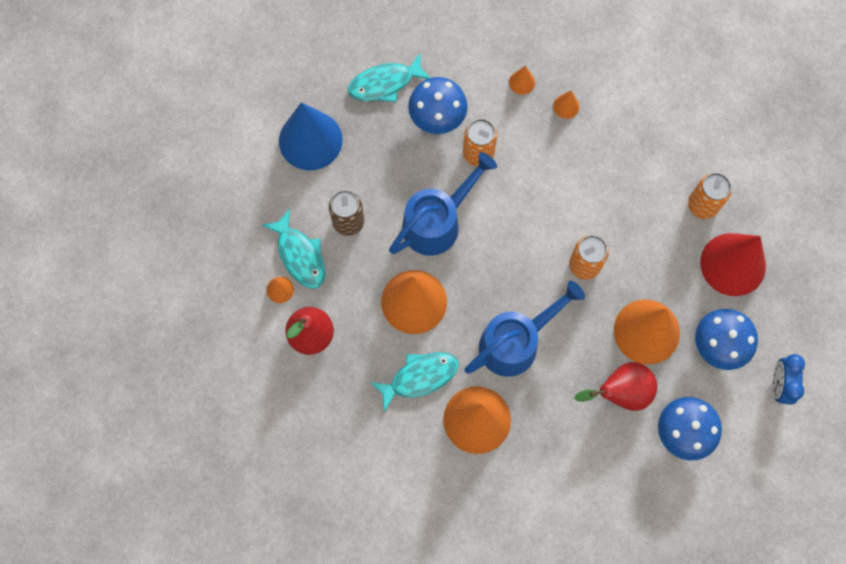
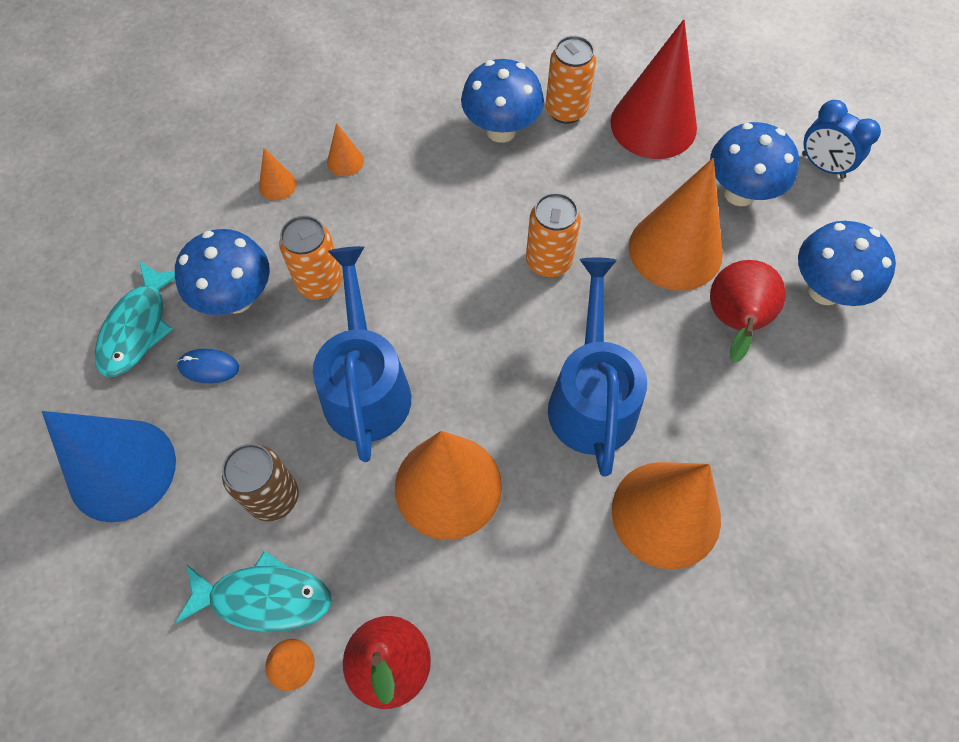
camera: 55 degrees left, 10 degrees down
(390, 136) = (209, 367): none -> blue mouse
(420, 377) = (558, 550): turquoise fish -> none
(657, 178) = (501, 131): none -> blue mushroom

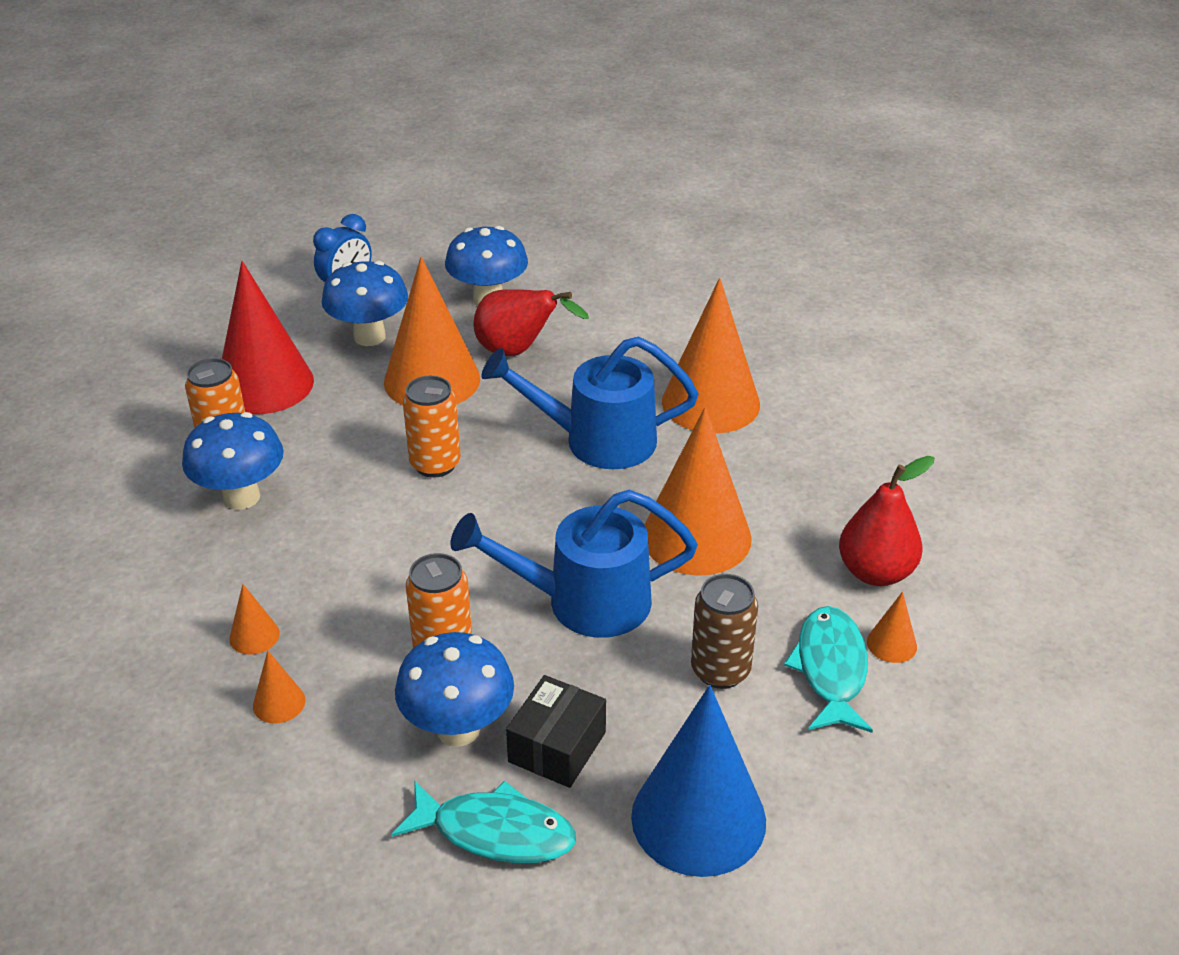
camera: 90 degrees left, 25 degrees down
(209, 367) = (557, 747): blue mouse -> black box

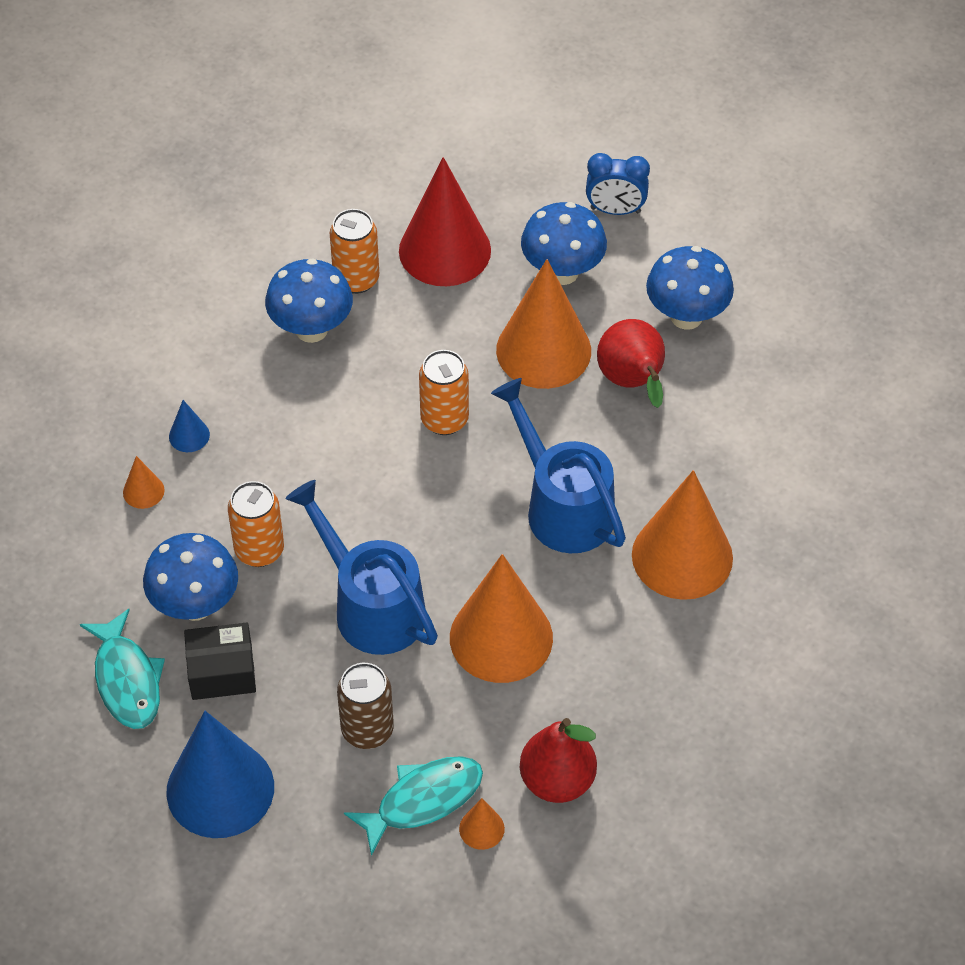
camera: 55 degrees right, 15 degrees up
(254, 636) = (189, 435): orange cone -> blue cone

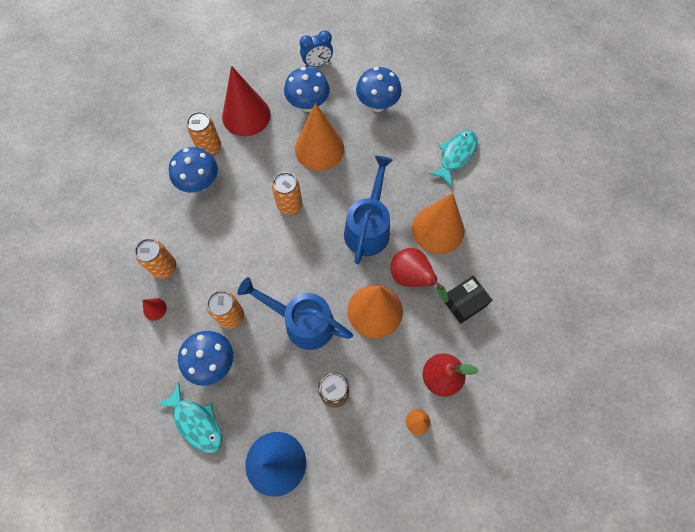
camera: 25 degrees left, 15 degrees up
(143, 491) = (155, 309): orange cone -> red cone
(189, 435) = (164, 267): blue cone -> orange can
(222, 672) = (244, 394): black box -> black box (464, 302)
(423, 800) = (381, 419): turquoise fish -> turquoise fish (456, 155)
(561, 505) = (368, 227): blue watering can -> blue watering can turned 75 degrees clockwise
(633, 382) = (369, 148): red pear -> red pear (412, 278)

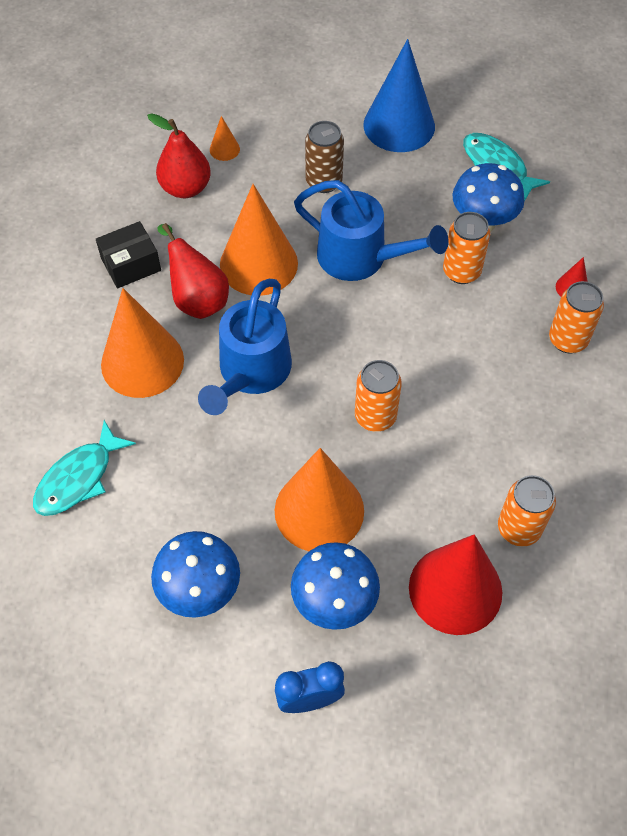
camera: 175 degrees left, 10 degrees down
(200, 183) = (528, 464): blue mushroom -> none

